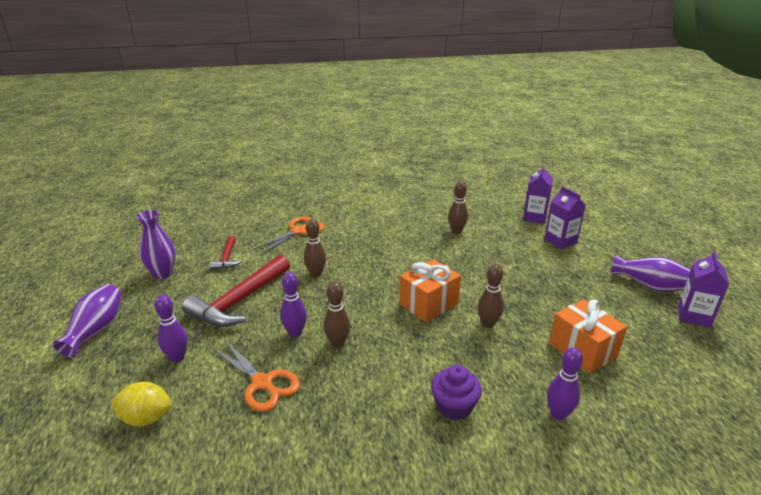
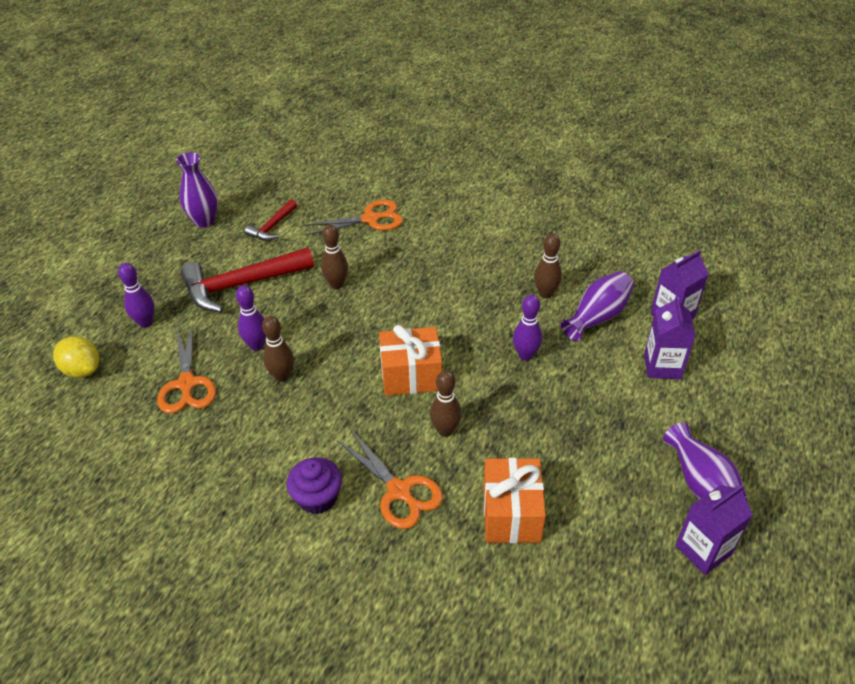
camera: 35 degrees right, 15 degrees up
(96, 330) = (110, 262): purple vase -> purple vase (597, 316)
(503, 373) = (399, 491): none -> orange scissors
(558, 414) = (402, 562): purple bowling pin -> purple bowling pin (525, 355)

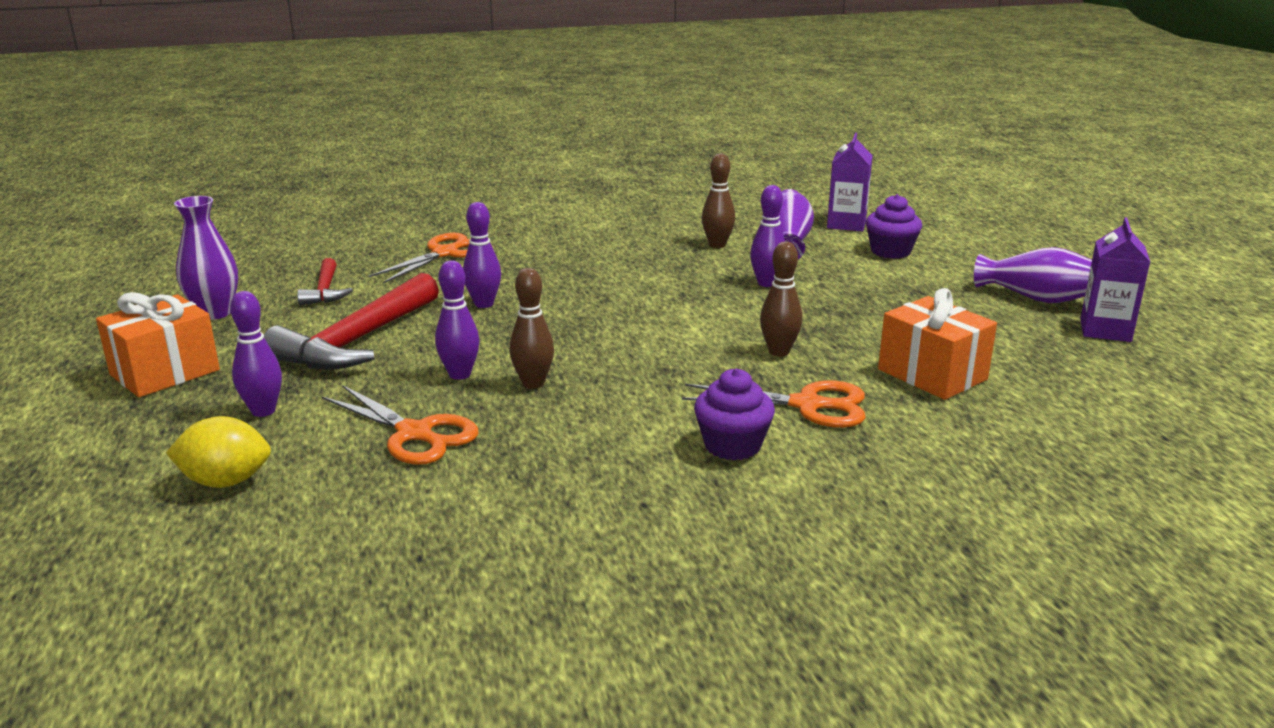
camera: 40 degrees left, 20 degrees down
(337, 284) = (484, 304): brown bowling pin -> purple bowling pin
(411, 375) = (679, 332): orange gift -> orange gift (165, 372)
(662, 366) = (890, 251): purple carton -> purple cupcake

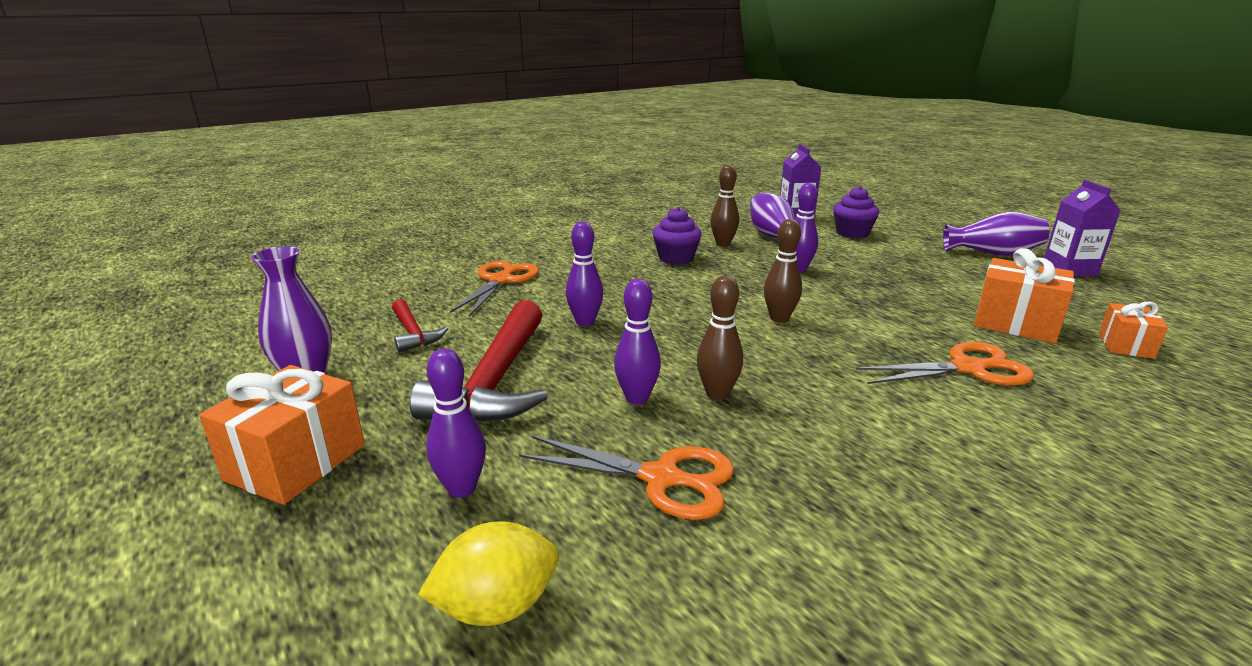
camera: 20 degrees left, 0 degrees up
(732, 445) = (964, 422): purple cupcake -> purple cupcake (676, 258)
(779, 352) = (882, 324): brown bowling pin -> brown bowling pin (779, 318)
(1026, 415) = (1125, 345): none -> orange gift

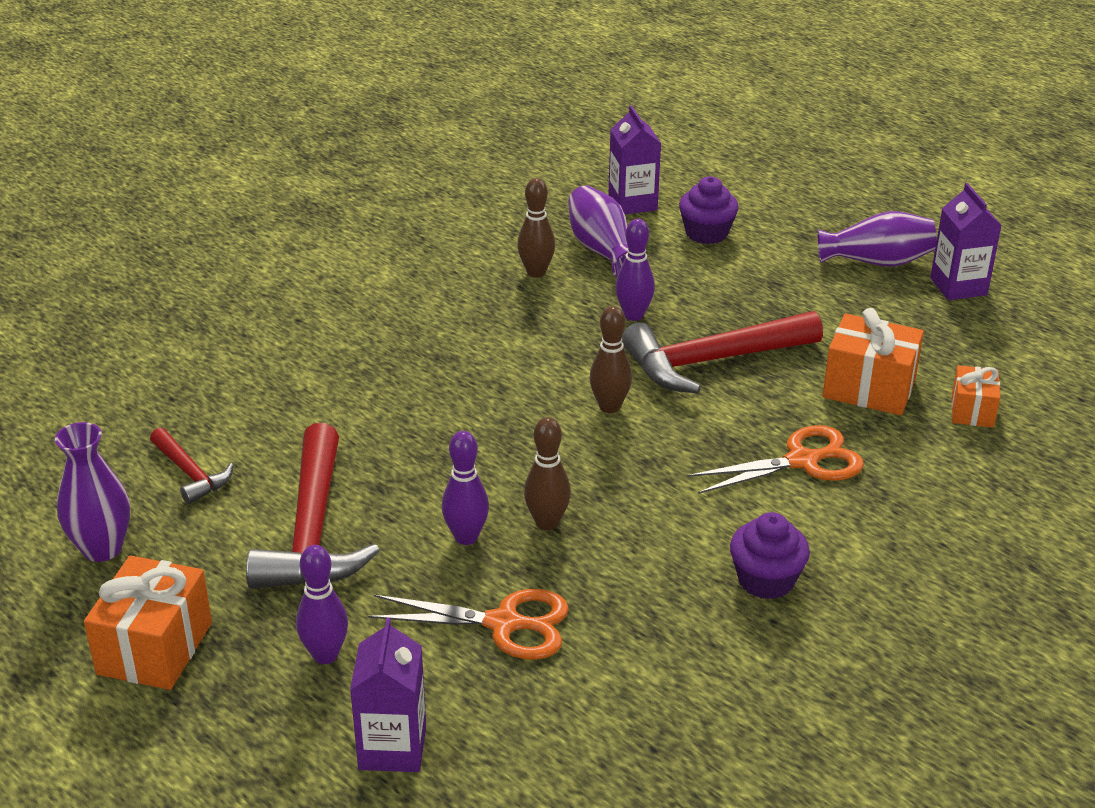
camera: 10 degrees left, 10 degrees up
(497, 606) = (392, 747): yellow lemon -> purple carton
(501, 280) = (261, 373): orange scissors -> none
(585, 322) = (387, 435): purple bowling pin -> none
(676, 258) = (477, 307): purple cupcake -> purple cupcake (766, 580)
(866, 298) = (711, 361): none -> red hammer

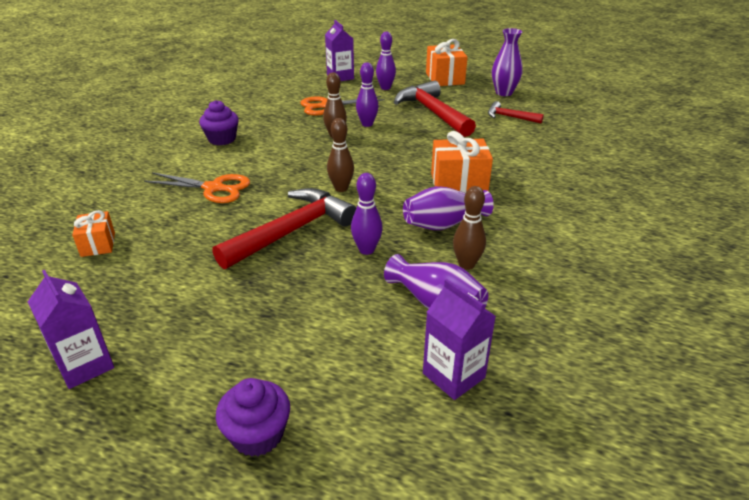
camera: 155 degrees right, 0 degrees up
(706, 233) = (355, 356): purple cupcake -> purple cupcake (257, 435)
(802, 461) = (214, 188): orange scissors -> orange scissors turned 120 degrees counterclockwise
(869, 388) = (174, 241): orange gift -> orange gift (459, 183)
(877, 261) = (170, 373): purple vase -> purple vase (444, 224)

